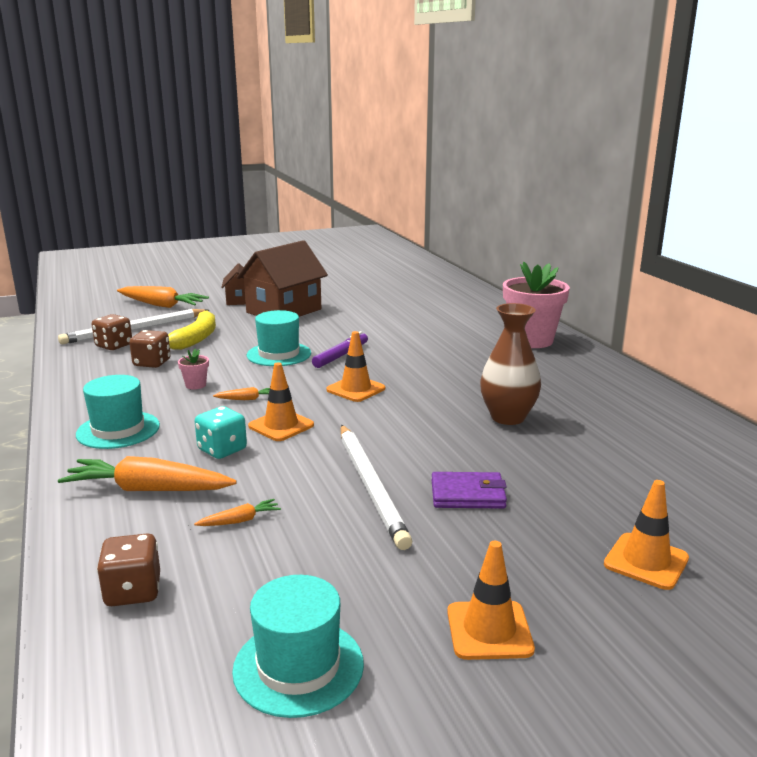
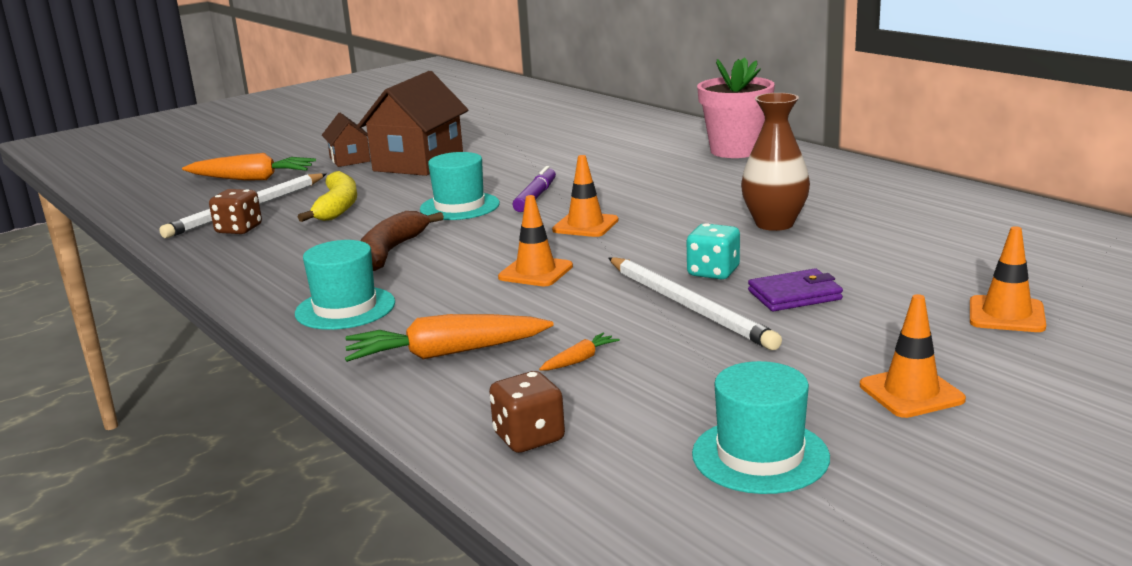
camera: 15 degrees left, 0 degrees up
(152, 363) = (310, 239): brown dice -> none
(195, 385) = (391, 251): pink flower pot -> brown banana
(222, 450) = (491, 304): turquoise dice -> turquoise dice (713, 272)
(247, 399) = (469, 254): orange carrot -> none

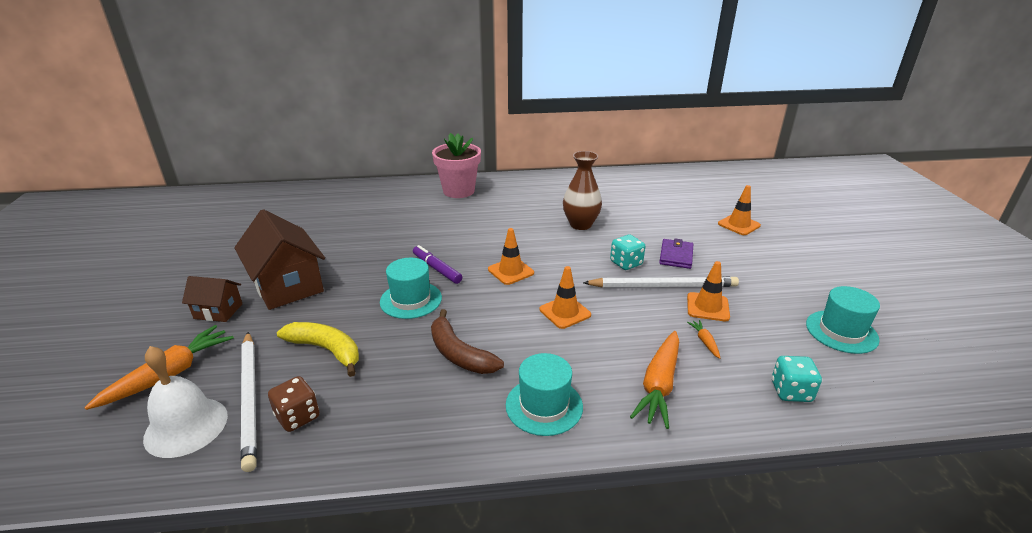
camera: 60 degrees left, 10 degrees up
(198, 205) = (186, 426): none -> white bell
(529, 437) = (791, 391): brown dice -> turquoise dice
(911, 393) = (799, 274): orange traffic cone -> orange traffic cone (707, 307)

